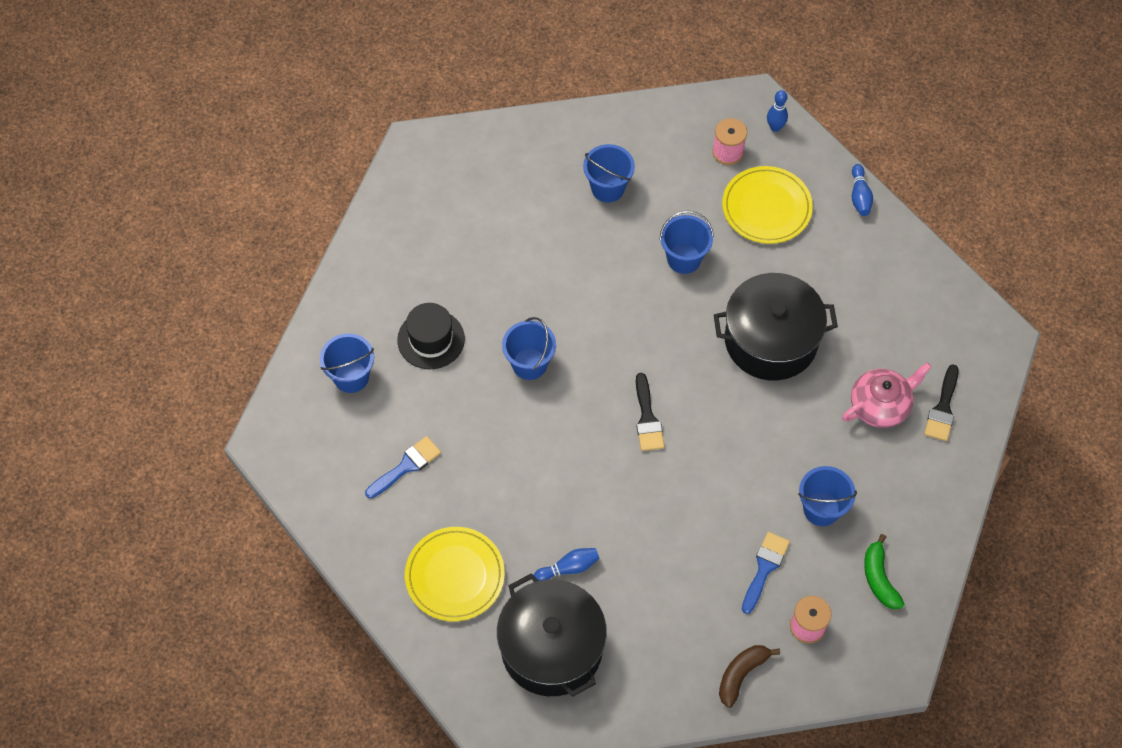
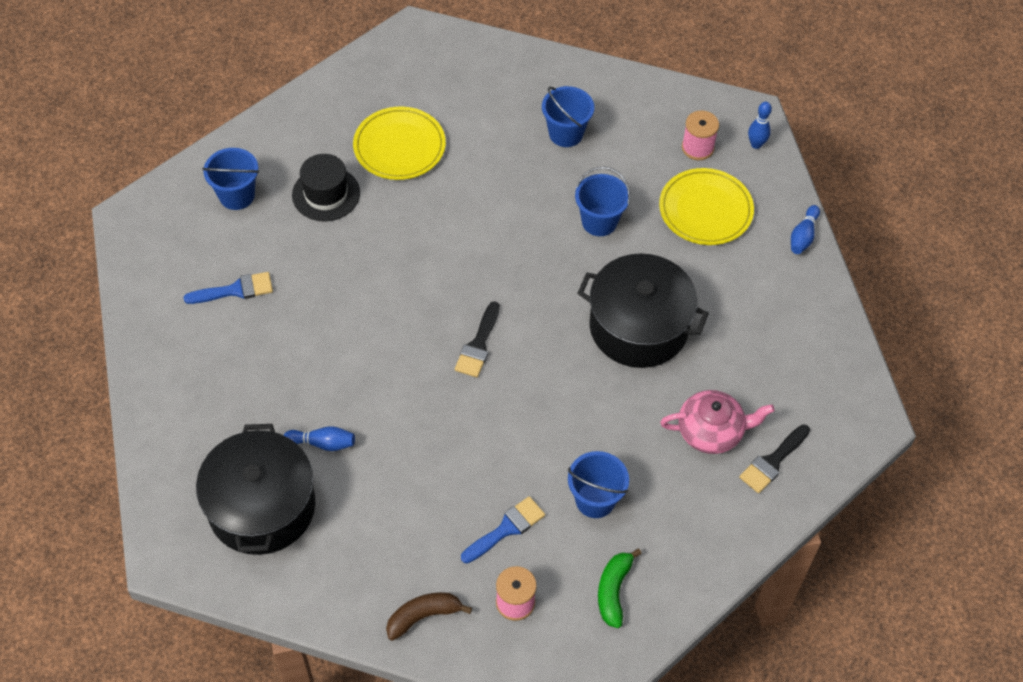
camera: 25 degrees right, 5 degrees down
(455, 575) = (216, 402): yellow plate -> yellow plate (399, 146)
(529, 364) = (400, 251): blue bucket -> none

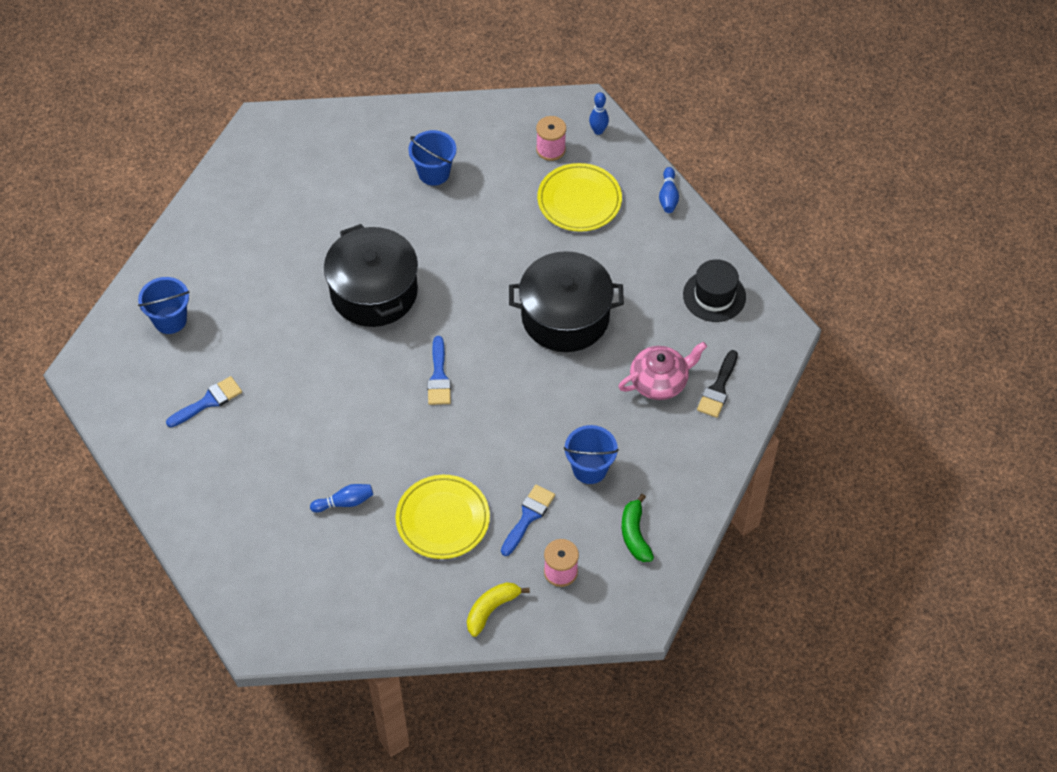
camera: 20 degrees left, 0 degrees up
(262, 507) = (317, 571): black pot -> black pot (374, 292)
(326, 194) = (249, 293): black hat -> black hat (714, 296)
(399, 146) = (294, 230): yellow plate -> yellow plate (442, 519)
(423, 616) = (491, 609): brown banana -> yellow banana
(478, 345) = (439, 377): black brush -> blue brush
(599, 221) = (495, 239): blue bucket -> none

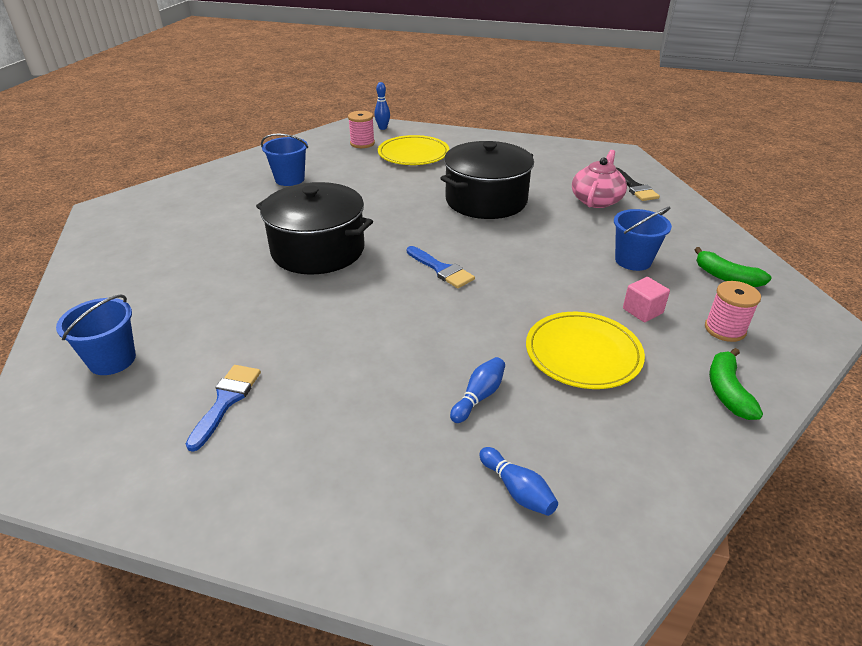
camera: 40 degrees left, 20 degrees down
(491, 609) = (727, 391): yellow banana -> green banana
(528, 517) = (642, 311): blue brush -> pink cube
(668, 196) = (466, 134): blue bowling pin -> blue bowling pin (517, 490)
(714, 296) = (560, 156): black hat -> none

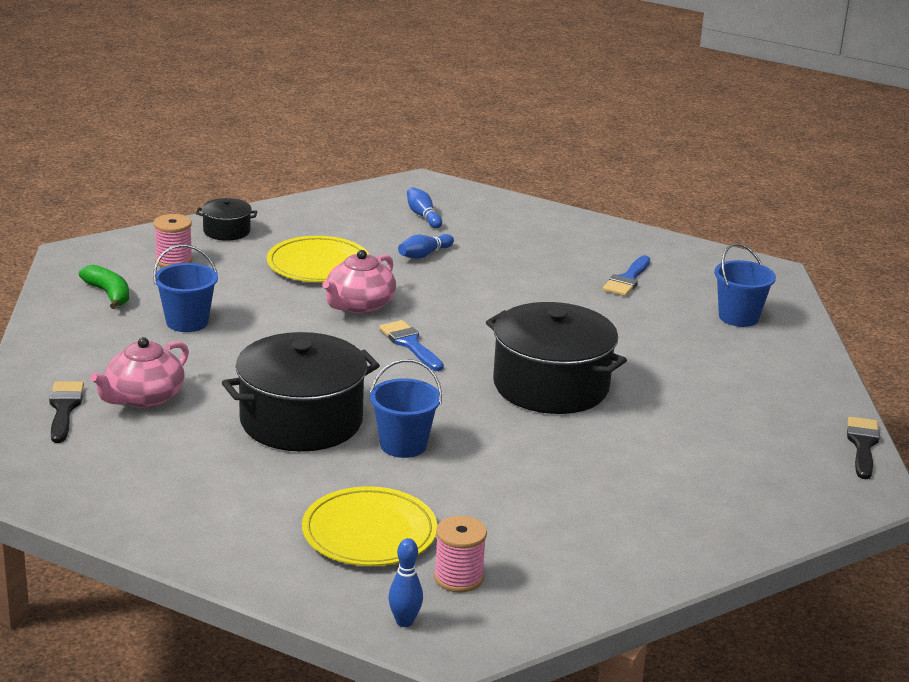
camera: 170 degrees left, 10 degrees down
(83, 239) = (862, 445): none -> black brush
(290, 179) = (596, 506): blue bucket -> blue bucket (403, 445)
(507, 304) = (359, 305): none -> pink teapot
(642, 311) = (231, 282): pink cube -> none
(727, 391) = (227, 231): green banana -> black pot

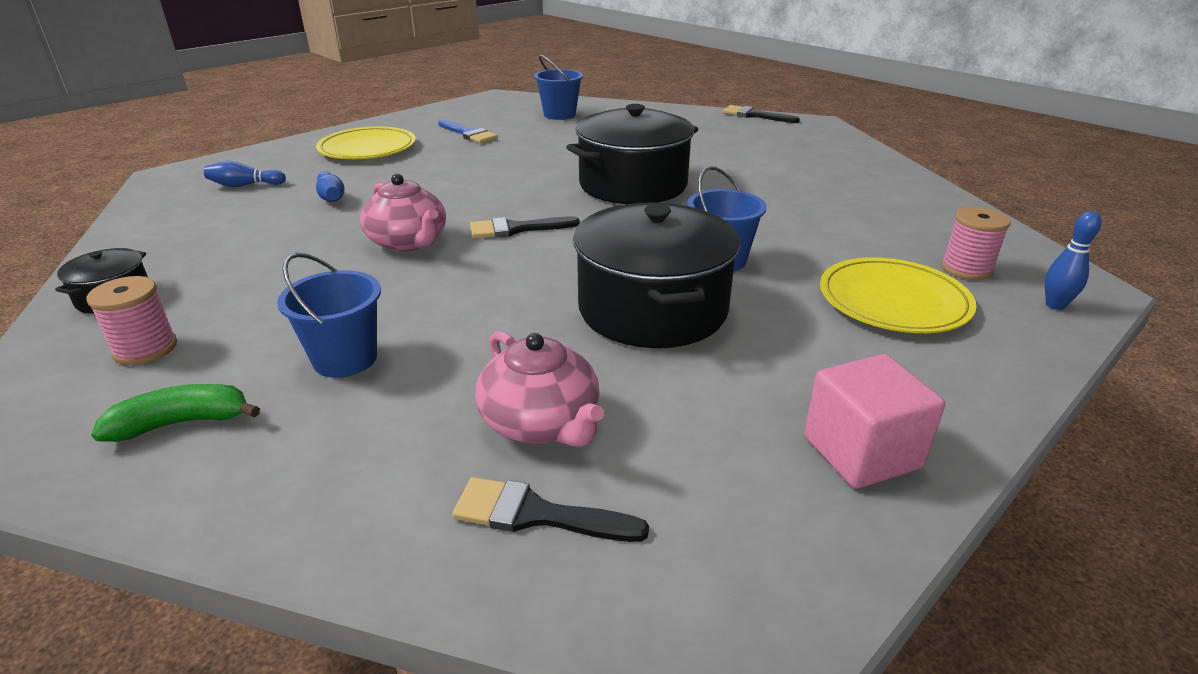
camera: 70 degrees left, 5 degrees up
(149, 511) = (861, 452): none -> pink cube
(318, 264) = (286, 251): yellow plate -> yellow plate (367, 148)
(410, 344) = (516, 229): blue brush -> black brush

